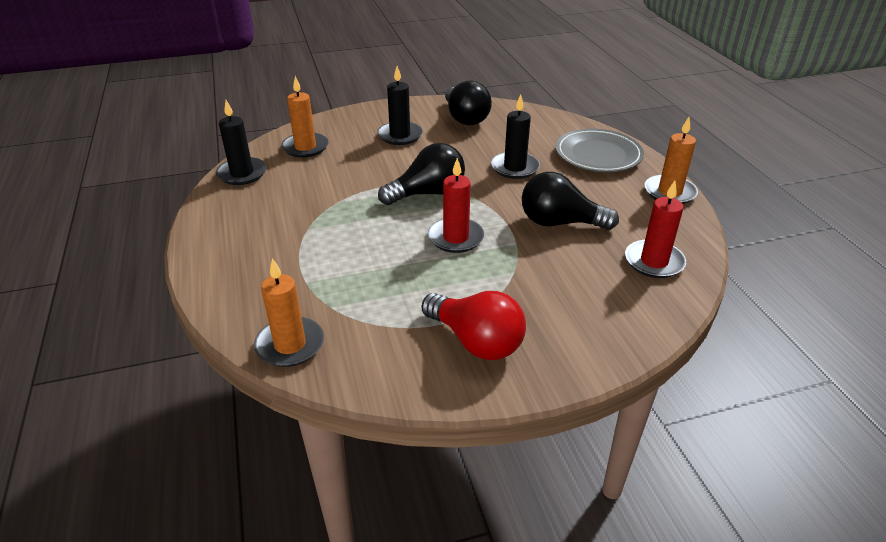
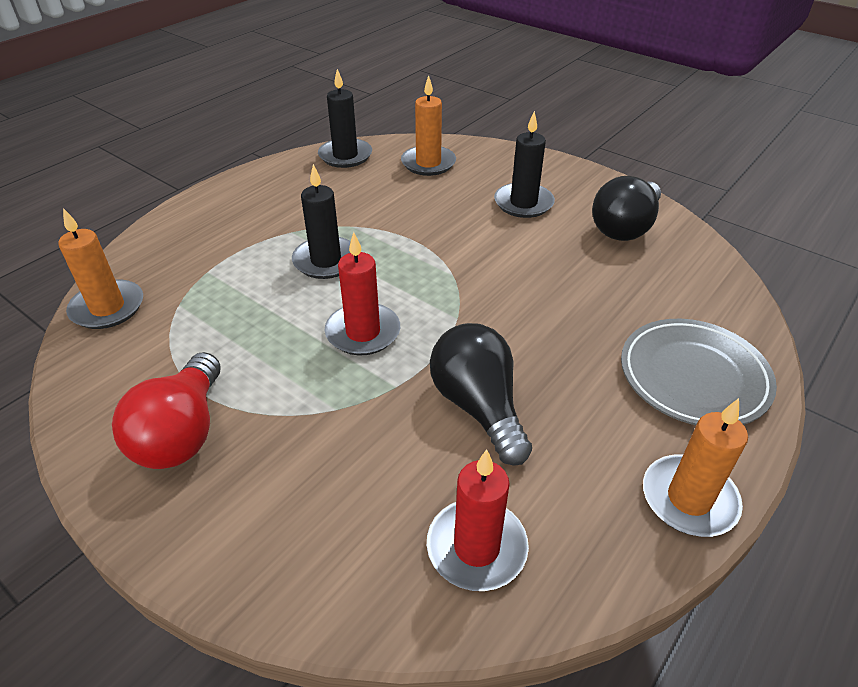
camera: 55 degrees right, 5 degrees up
(428, 193) = (430, 274): black light bulb -> none
(514, 168) = (562, 314): black candle -> black candle (326, 261)

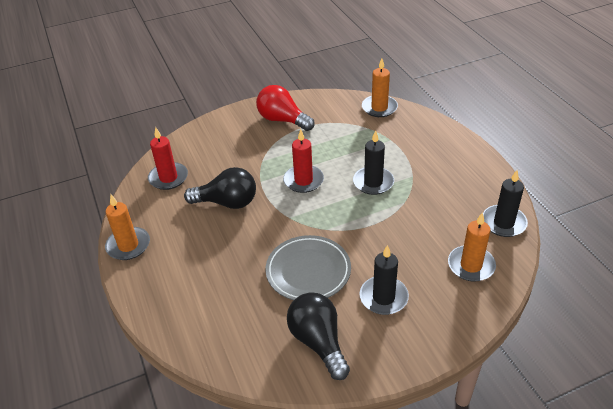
camera: 120 degrees right, 0 degrees up
(693, 377) = (177, 290): grey plate -> grey plate (308, 271)

